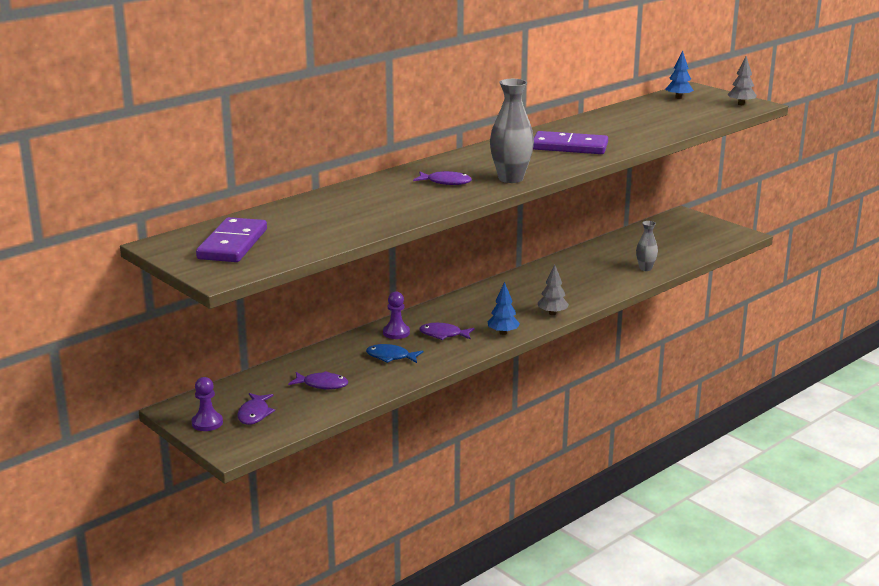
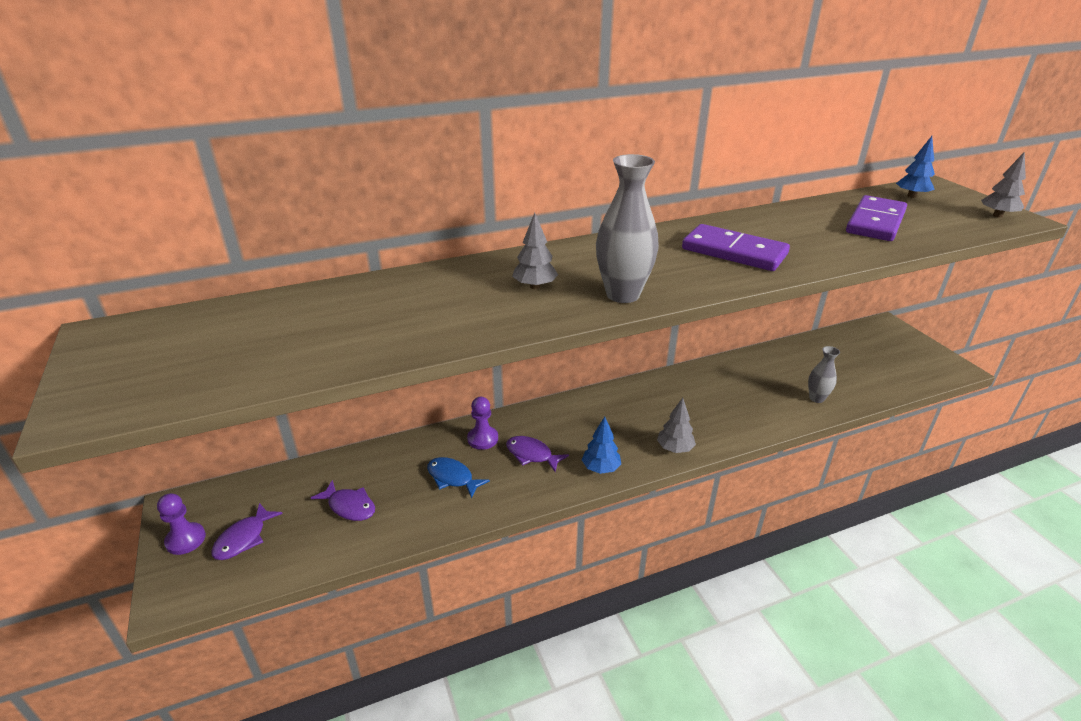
camera: 20 degrees right, 10 degrees up
(233, 244) = (173, 351): purple domino -> purple domino (875, 222)
(446, 182) = (535, 286): purple fish -> grey tree

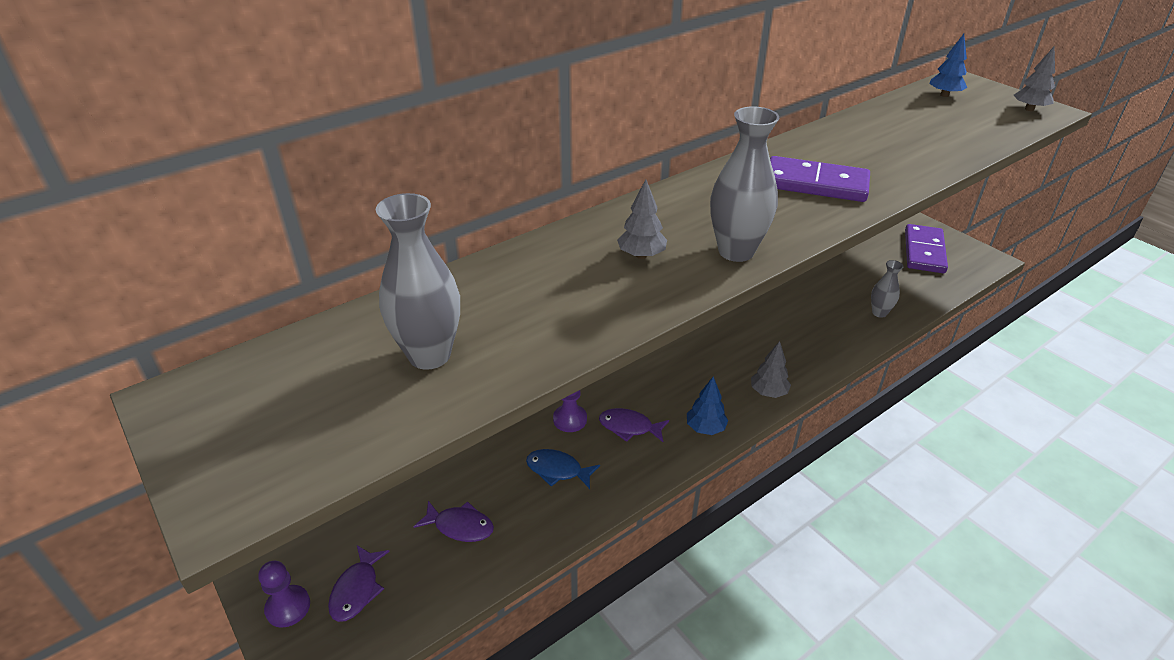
camera: 15 degrees left, 5 degrees up
(307, 334) = (429, 355): none -> grey vase
(875, 222) = (927, 130): purple domino -> purple domino (924, 251)

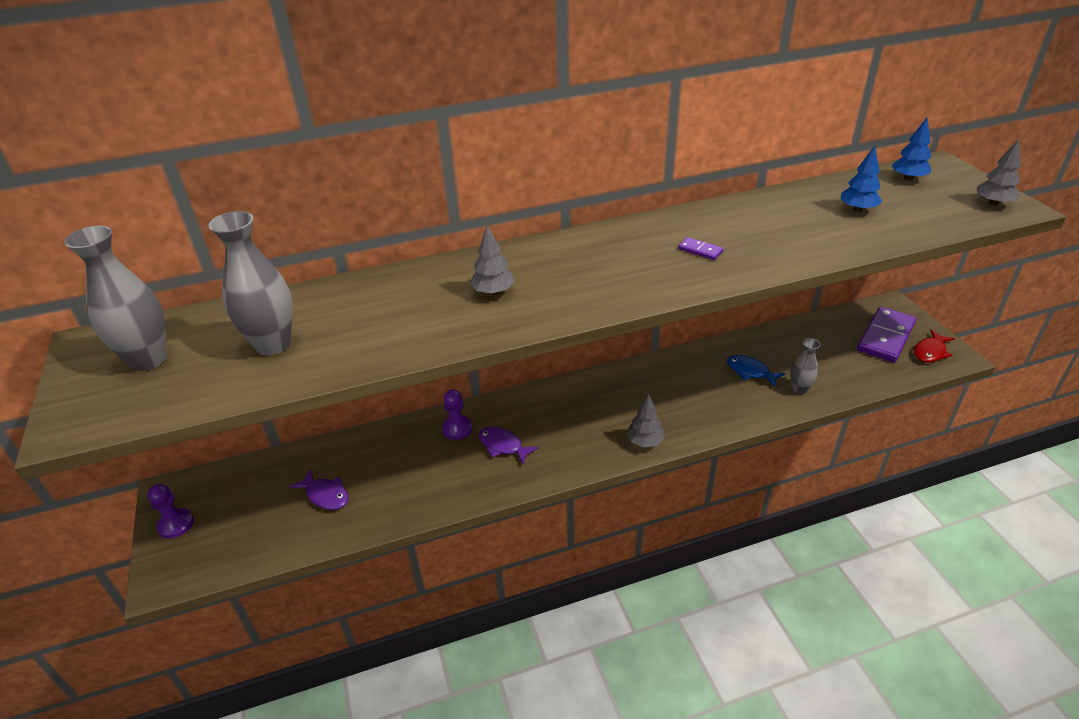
camera: 20 degrees right, 0 degrees up
(357, 590) = (228, 524): purple fish -> none
(557, 470) = (424, 468): blue fish -> blue fish (750, 372)
(705, 428) = (568, 461): blue tree -> blue tree (857, 209)
(736, 251) = (577, 301): grey vase -> grey vase (148, 359)
(815, 184) = (700, 250): purple domino -> purple domino, size x0.42
(967, 258) = (930, 352): none -> red fish

